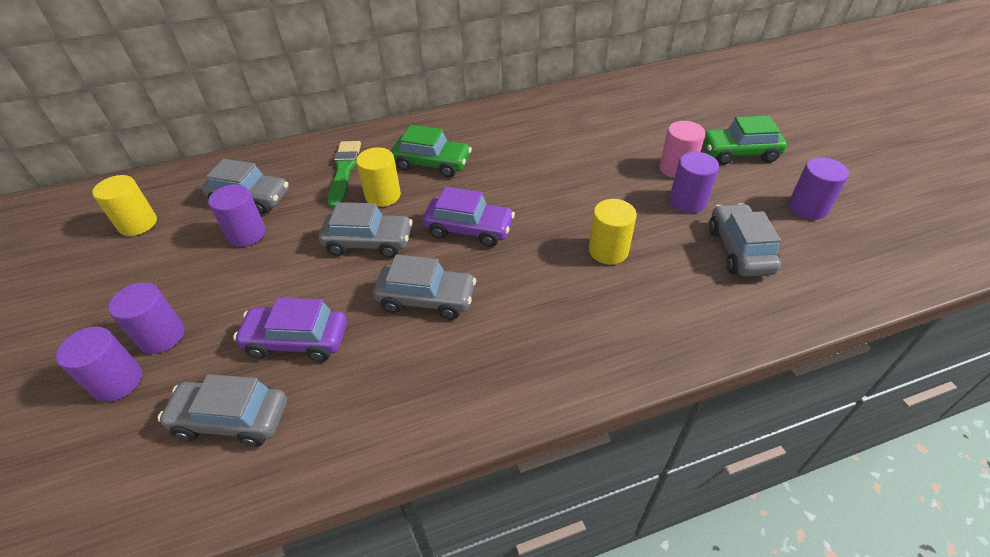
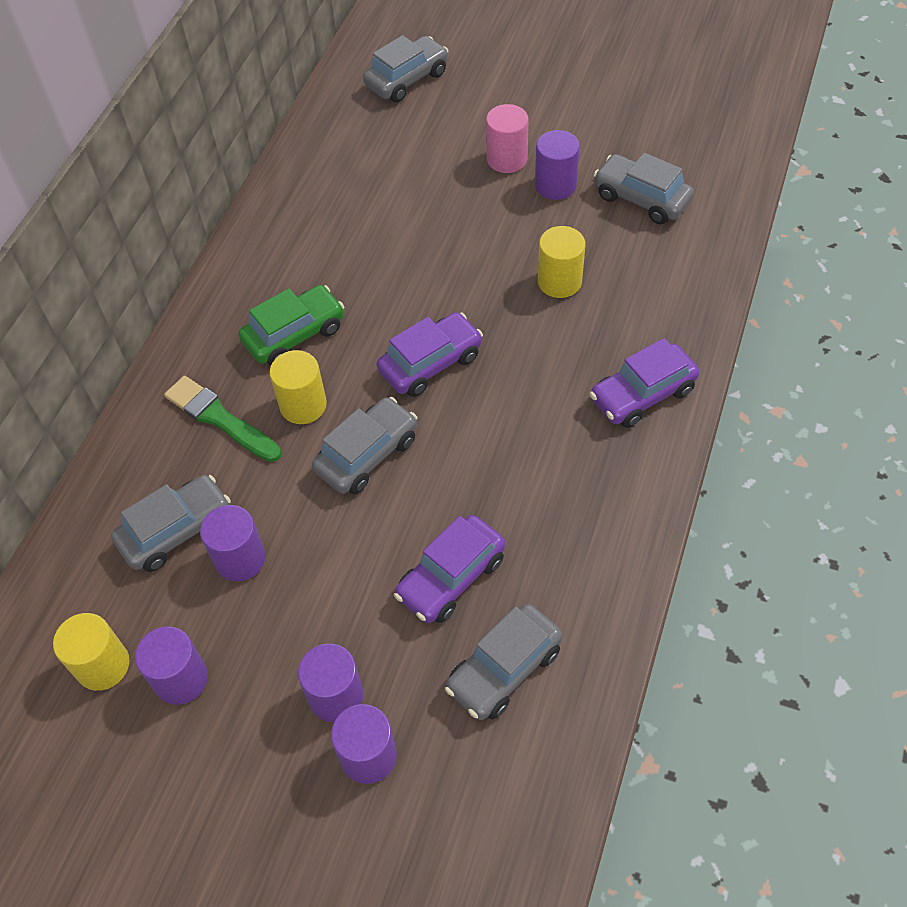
camera: 50 degrees left, 10 degrees up
(426, 299) = (492, 448): grey car -> grey car (407, 79)
(558, 358) = (642, 394): none -> purple car
(739, 153) = (533, 103): green car -> none
(807, 208) = (640, 119): purple cylinder -> purple cylinder (181, 679)

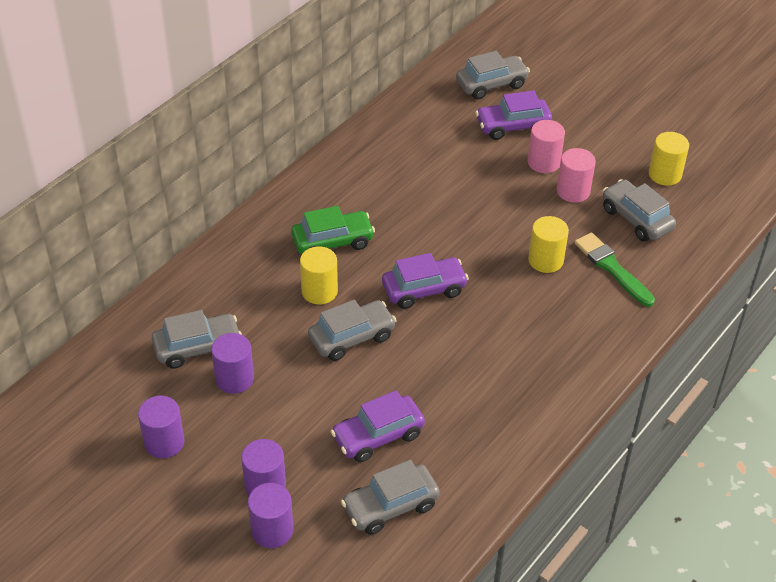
camera: 15 degrees right, 10 degrees down
(103, 665) = (115, 417): yellow cylinder -> yellow cylinder (665, 174)
(220, 419) = (256, 283): green brush -> green brush (612, 268)
(555, 185) = (573, 191): purple cylinder -> pink cylinder
(642, 394) = (574, 356): purple car -> purple car (512, 126)

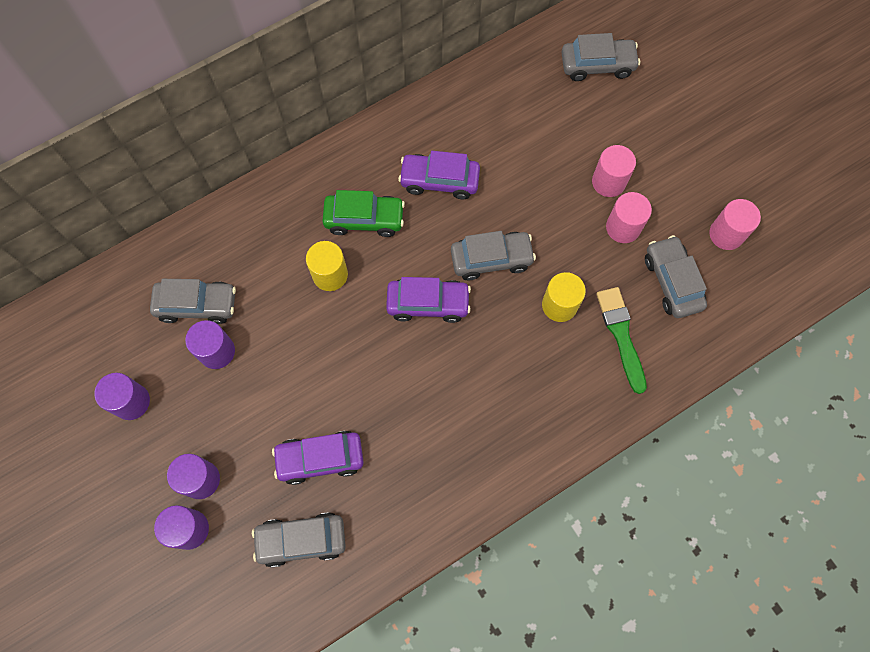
camera: 20 degrees right, 25 degrees up
(352, 337) = (339, 338): grey car -> grey car (491, 259)
(512, 126) = (596, 126): purple car -> purple car (439, 181)
(665, 174) = (726, 234): yellow cylinder -> pink cylinder

